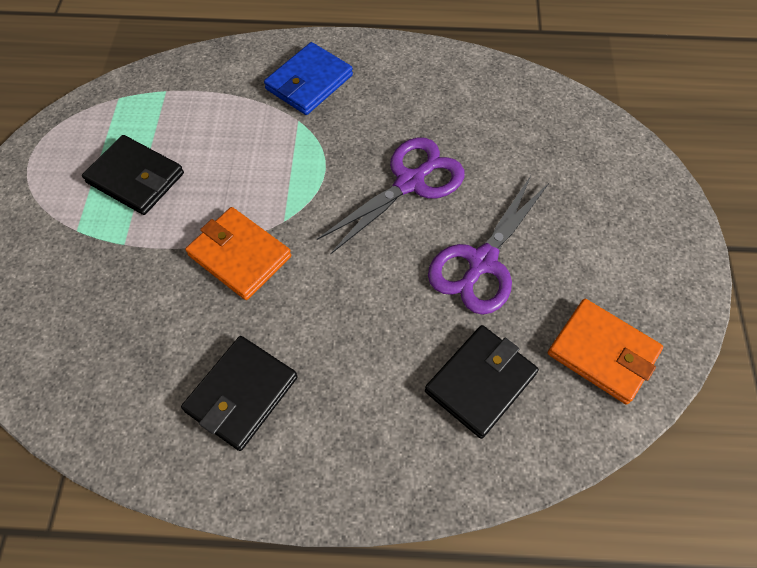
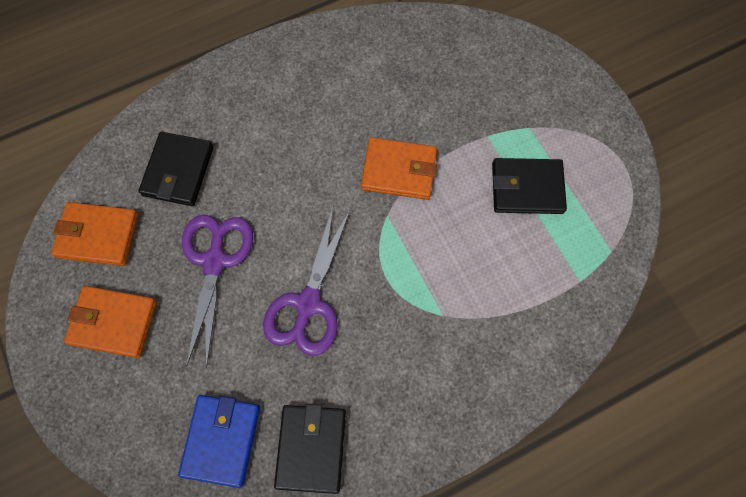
camera: 150 degrees right, 10 degrees up
(241, 394) = (330, 87): black wallet -> black wallet (311, 448)
(309, 82) = (463, 365): blue wallet -> blue wallet (221, 440)
(609, 255) = (113, 322): none -> orange wallet

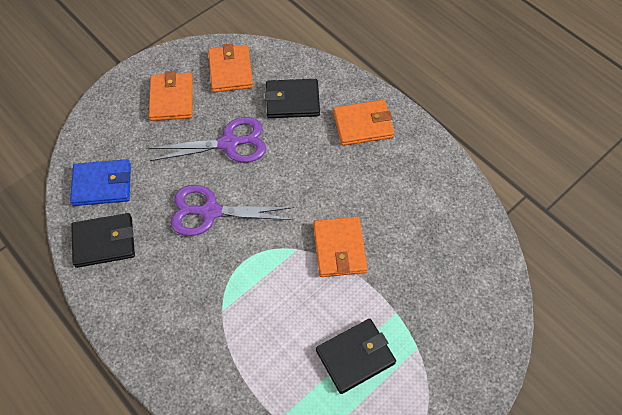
camera: 75 degrees right, 10 degrees down
(244, 102) = (363, 125): none -> orange wallet
(527, 188) = (355, 356): black wallet -> black wallet turned 75 degrees clockwise

